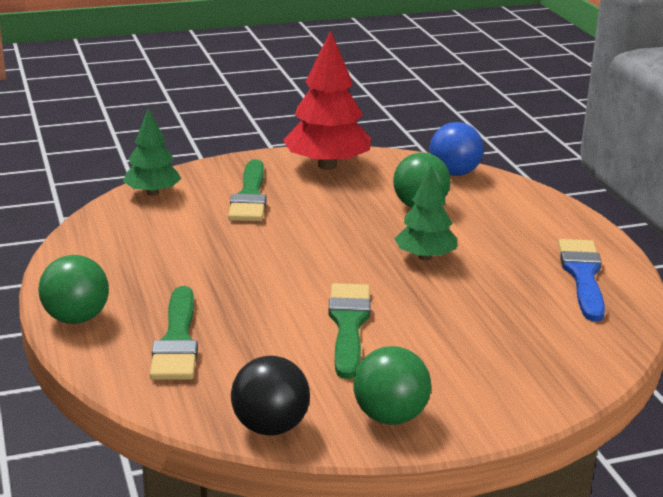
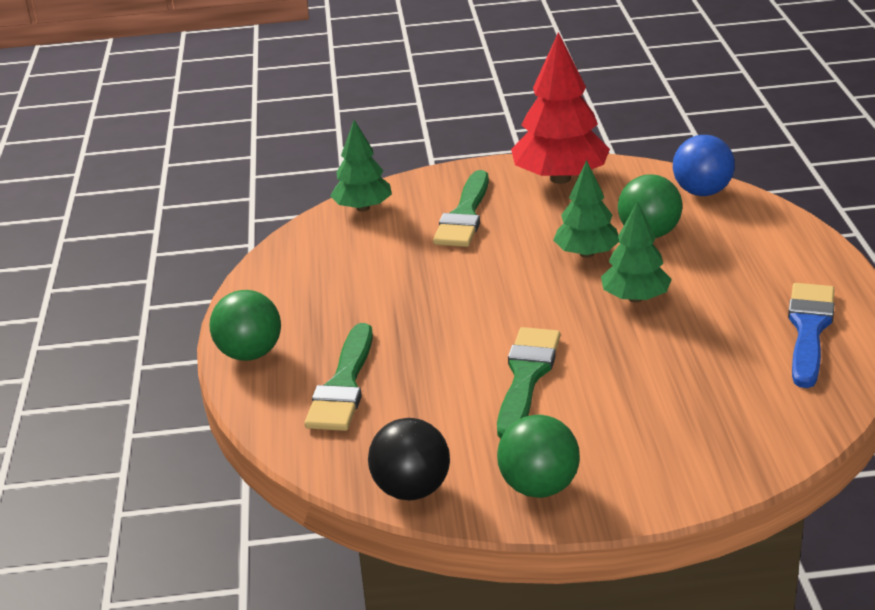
camera: 15 degrees right, 5 degrees up
(370, 223) = (586, 254): none -> green tree

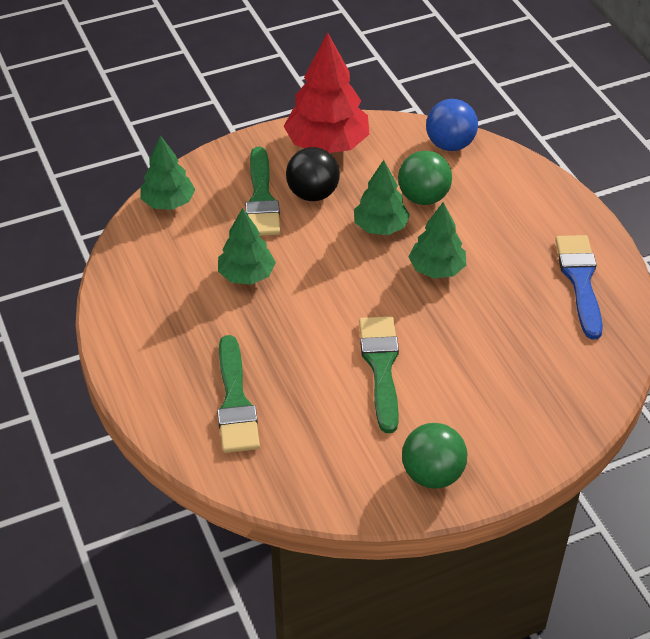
camera: 20 degrees left, 15 degrees up
(250, 354) = (140, 383): green ball -> none
(411, 490) = (335, 497): black ball -> black ball (313, 194)
(414, 277) = (246, 275): none -> green tree

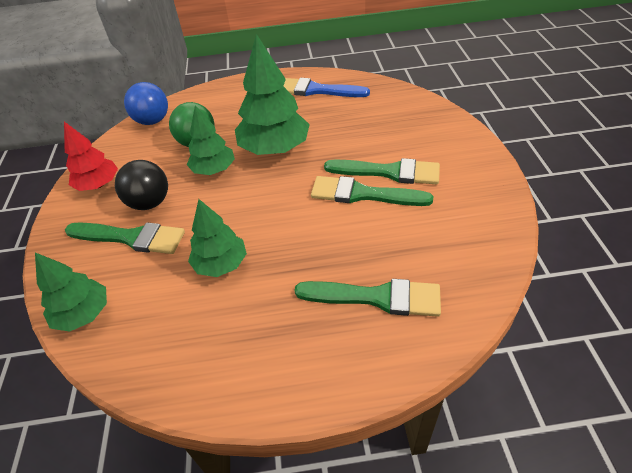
camera: 70 degrees left, 0 degrees up
(327, 144) = (98, 184): red tree -> red tree, size x0.62
(428, 385) = (388, 172): none -> green brush
(432, 474) = (477, 185): green ball -> none
(437, 269) = (274, 148): green tree -> green tree, size x1.62

